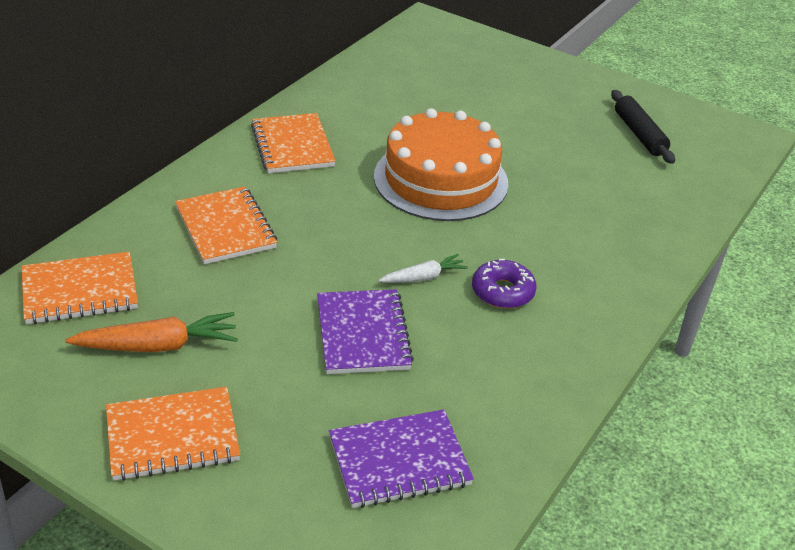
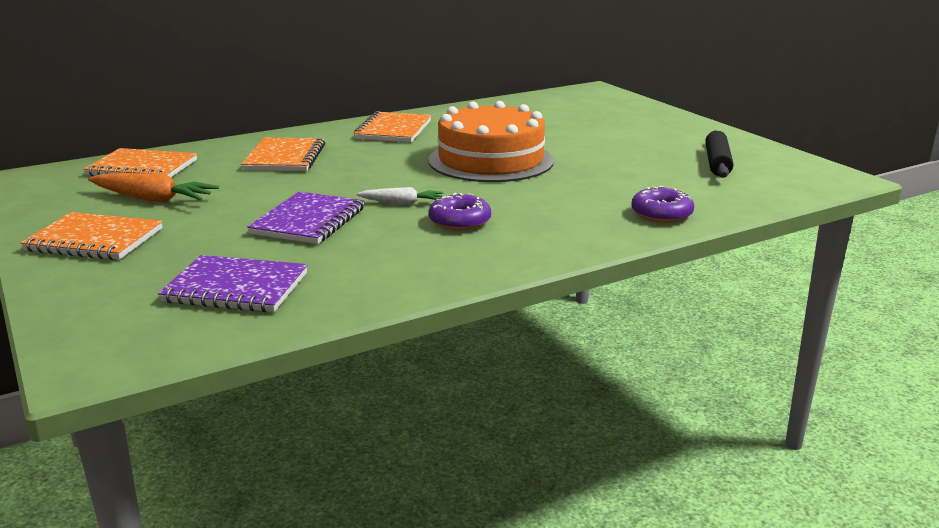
camera: 30 degrees right, 15 degrees down
(657, 230) = (661, 214): none -> purple donut

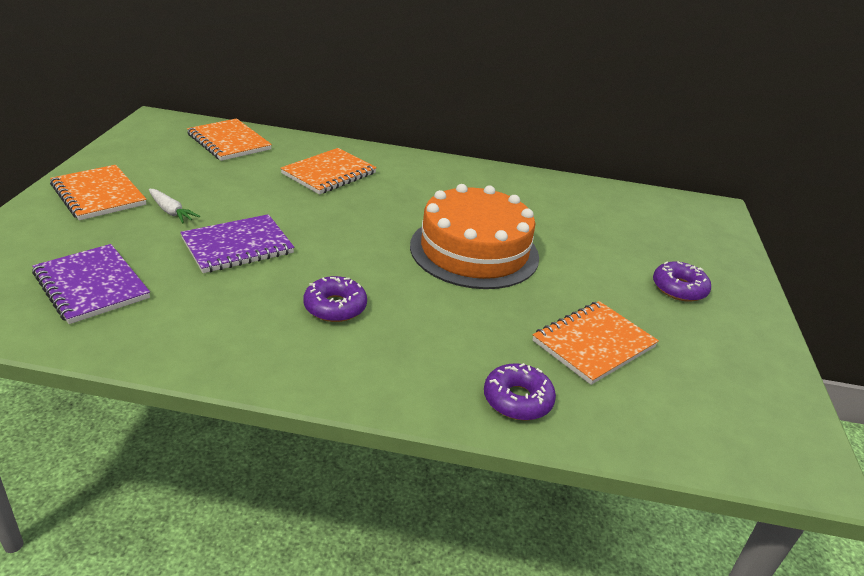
camera: 35 degrees right, 10 degrees up
(153, 199) = (187, 174): orange carrot -> none
(393, 130) = (453, 180): orange notebook -> orange notebook (593, 344)
(402, 203) = (328, 263): white carrot -> white carrot (171, 211)
(647, 133) = (679, 288): none -> purple donut
(717, 163) = (691, 365): black rolling pin -> none

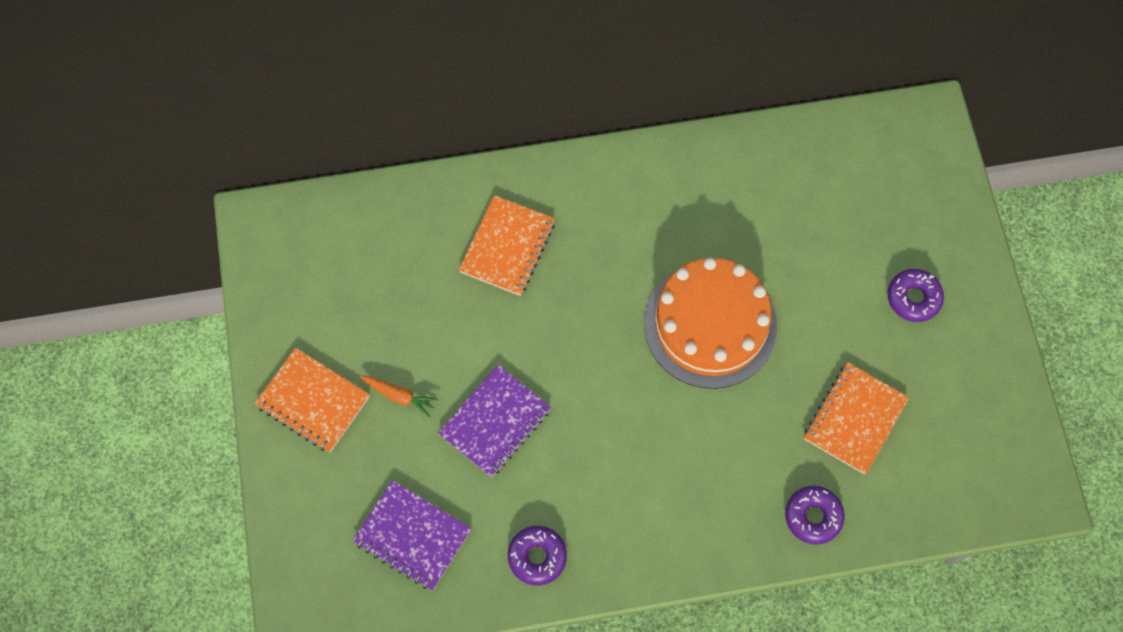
camera: 15 degrees left, 35 degrees up
(171, 211) = (399, 396): white carrot -> orange carrot
(229, 142) = (366, 232): orange notebook -> none
(335, 307) = (625, 469): purple donut -> purple donut (537, 557)

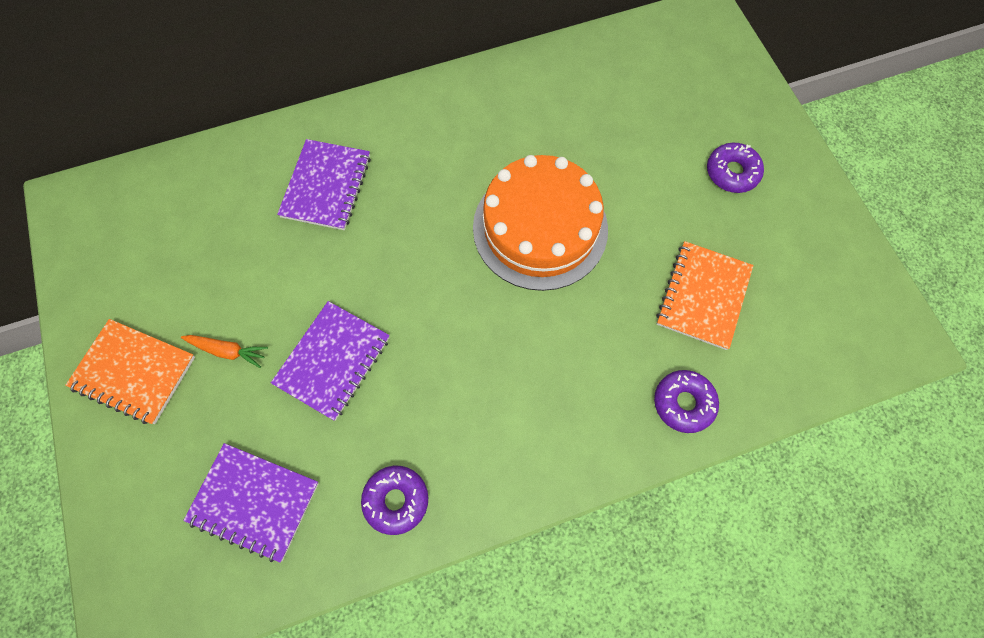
camera: 10 degrees left, 0 degrees up
(507, 247) = (326, 186): orange notebook -> purple notebook

